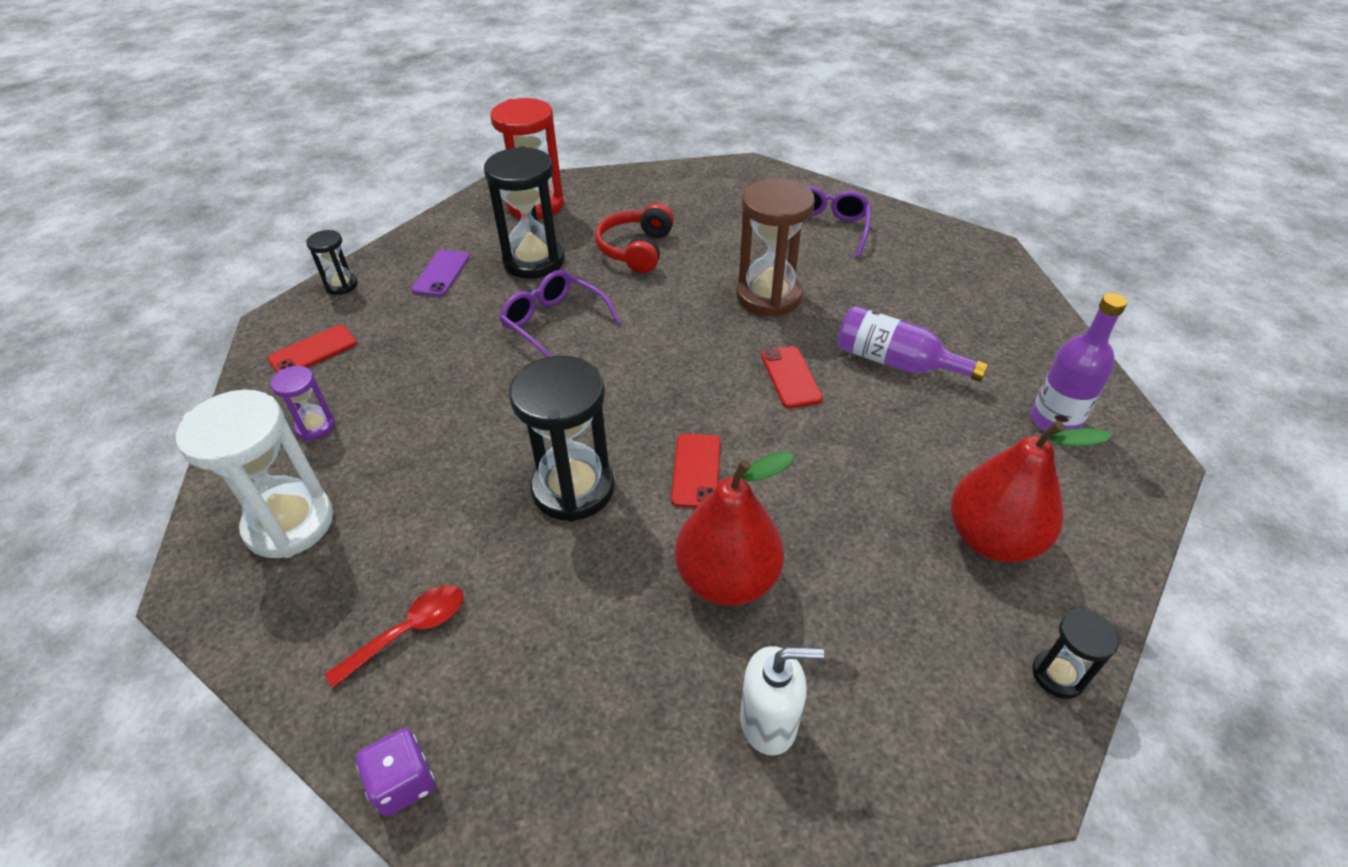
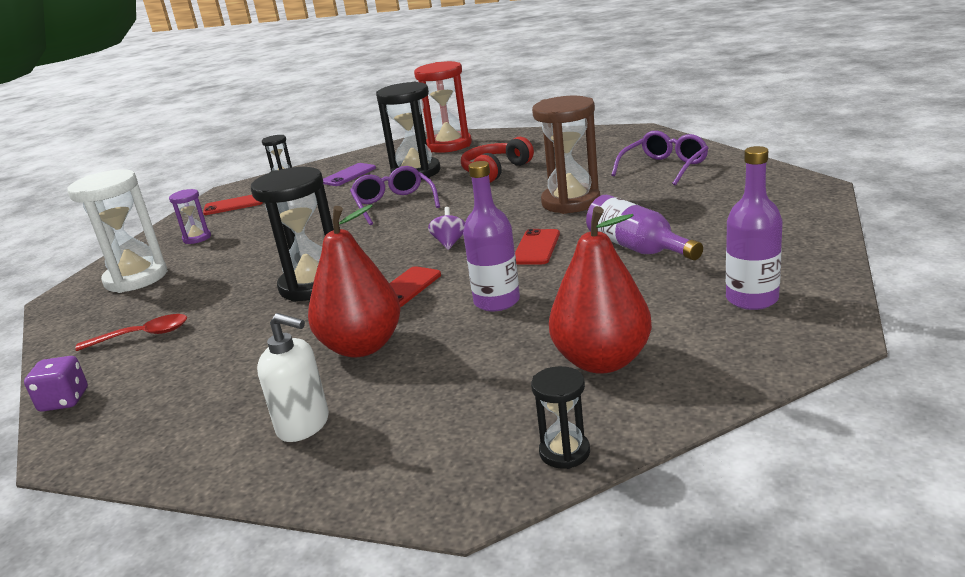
camera: 30 degrees right, 20 degrees down
(684, 384) = (449, 243): none -> purple spinning top
(818, 472) = (497, 301): none -> purple bottle

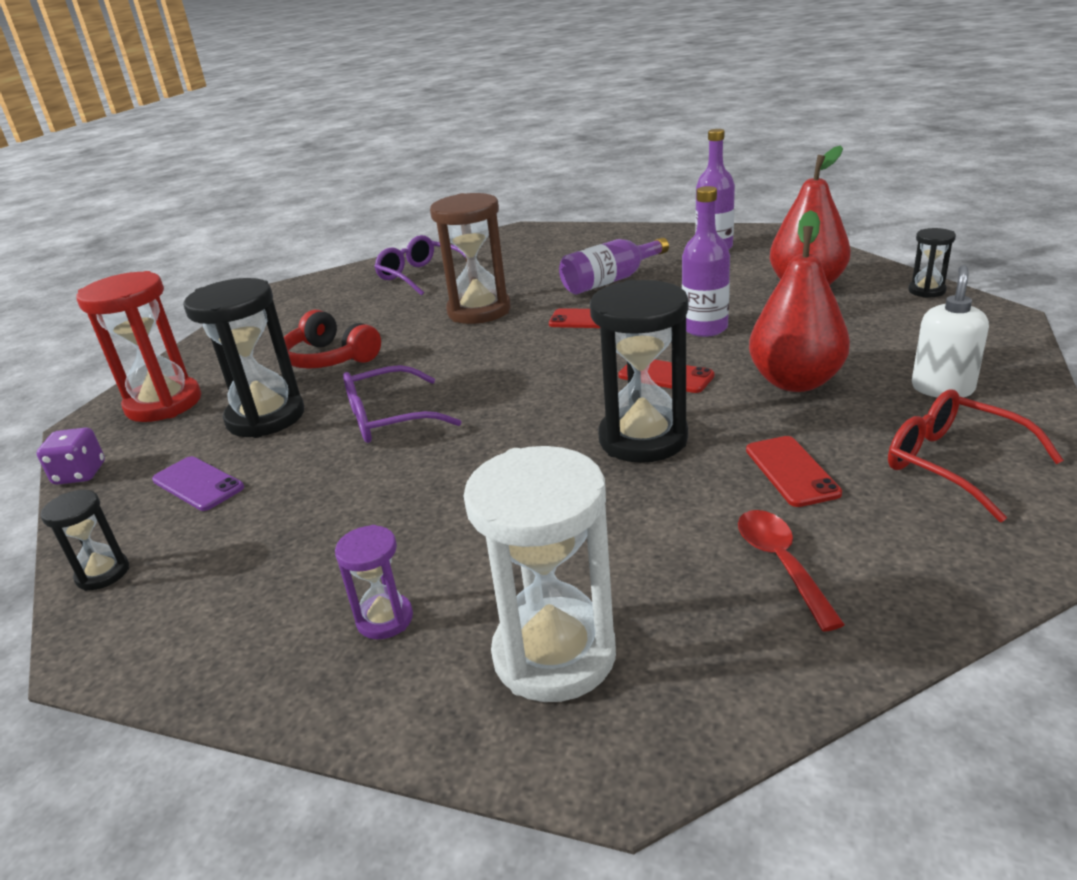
camera: 90 degrees left, 5 degrees up
(64, 400) = (974, 585): purple dice -> purple dice (80, 474)
(185, 413) = (954, 464): none -> red glasses
(234, 205) = (220, 612): red phone -> red phone (791, 471)
(449, 243) = (552, 364): purple spinning top -> none

